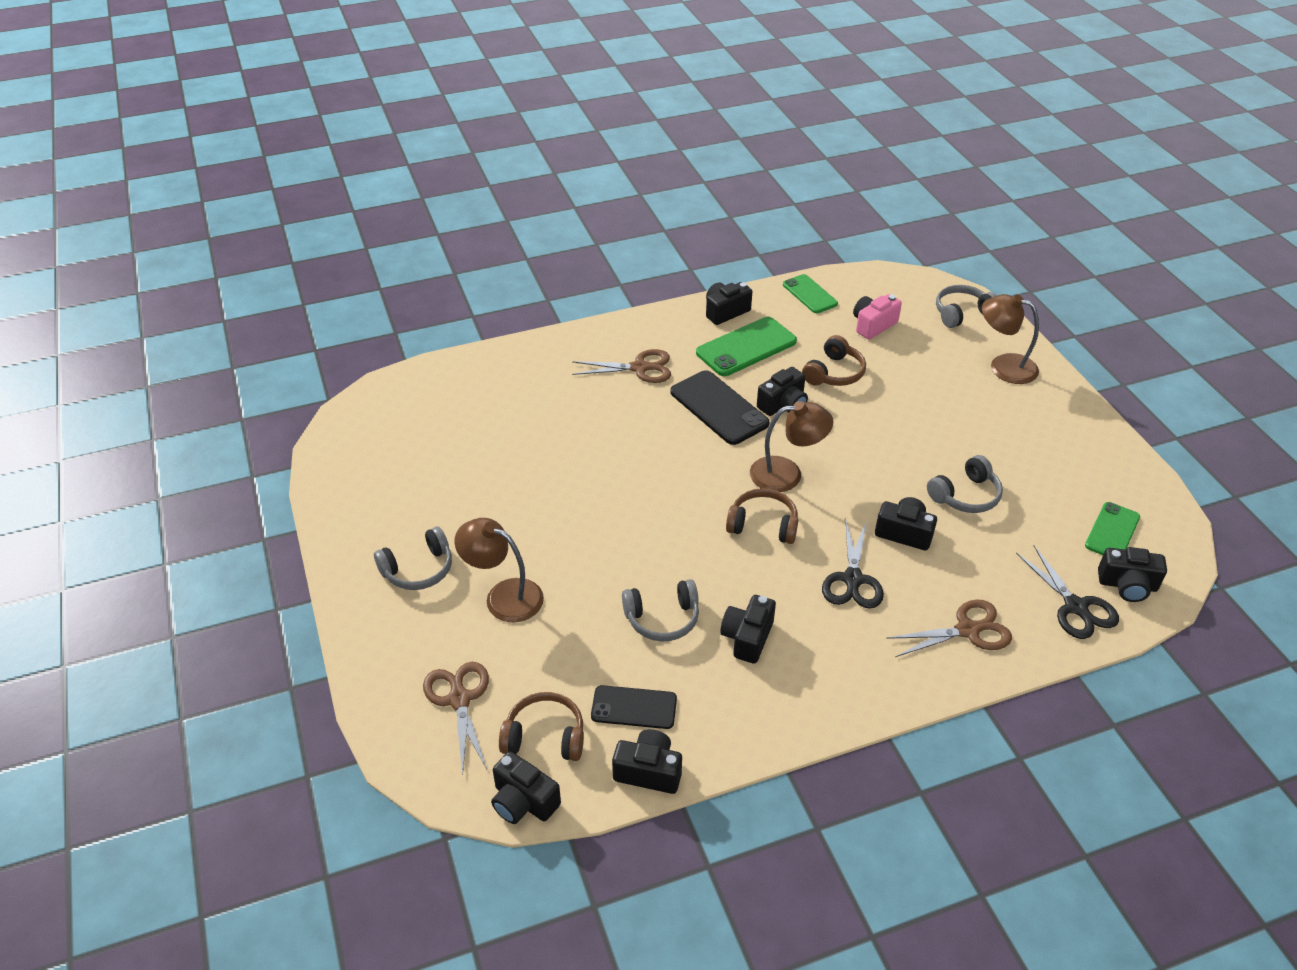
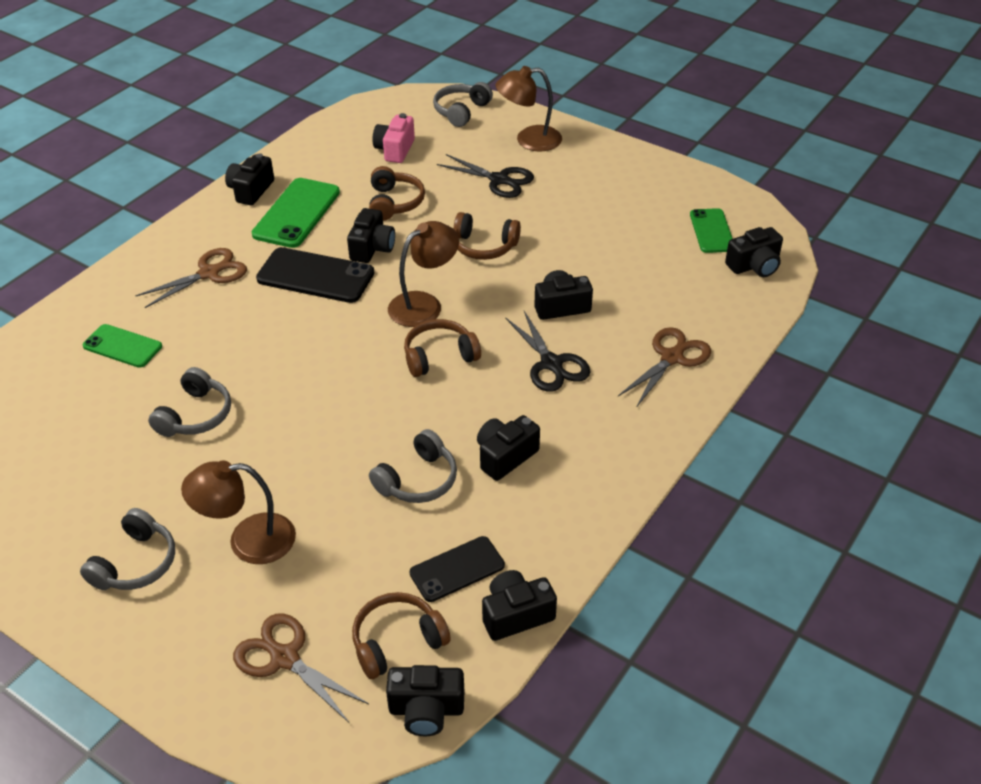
camera: 35 degrees left, 0 degrees up
(747, 638) = (505, 456): black camera -> black camera turned 60 degrees clockwise
(809, 294) = (317, 145): green phone -> green phone (122, 346)
(880, 447) = (484, 246): none -> brown headphones
(965, 496) = (584, 254): grey headphones -> grey headphones (195, 415)
(1075, 607) = (732, 300): black scissors -> black scissors (499, 180)

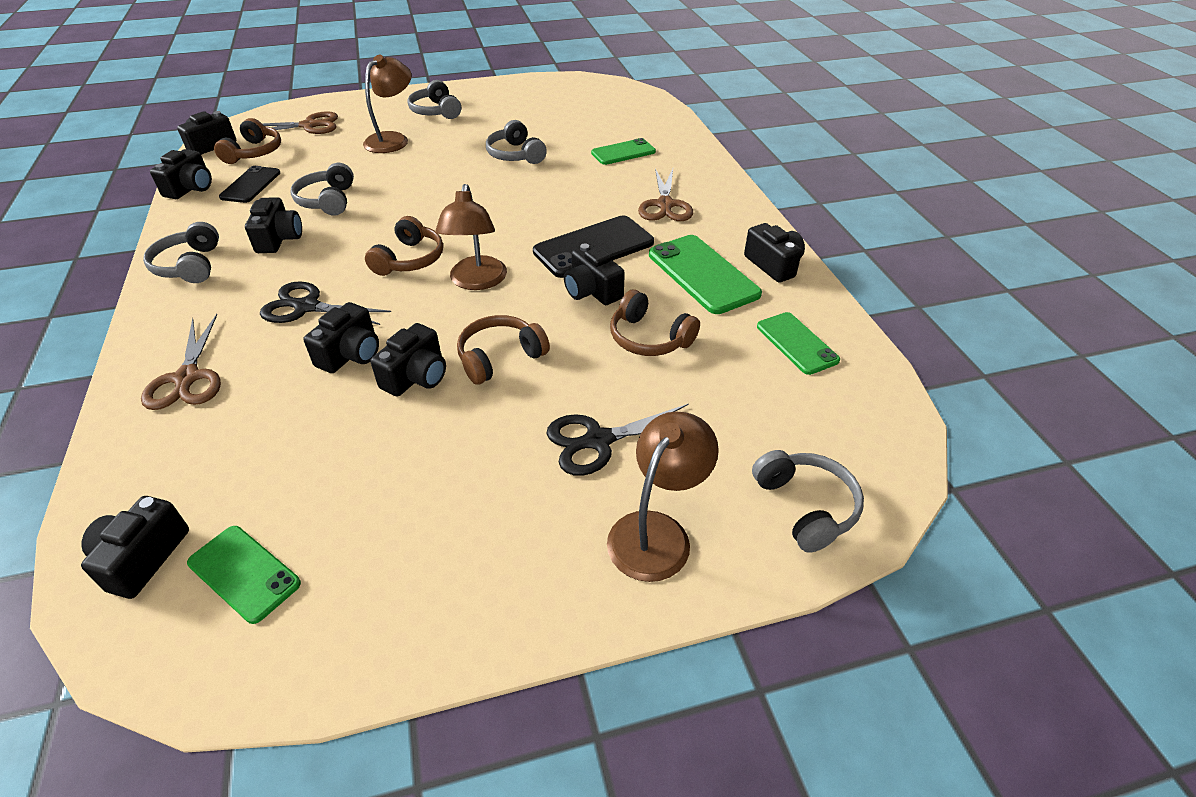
camera: 130 degrees right, 0 degrees up
(335, 153) = (797, 343): none -> green phone
(395, 150) = (759, 390): pink camera -> none
(541, 267) = (416, 376): none -> black camera
(599, 476) = (190, 265): none -> grey headphones

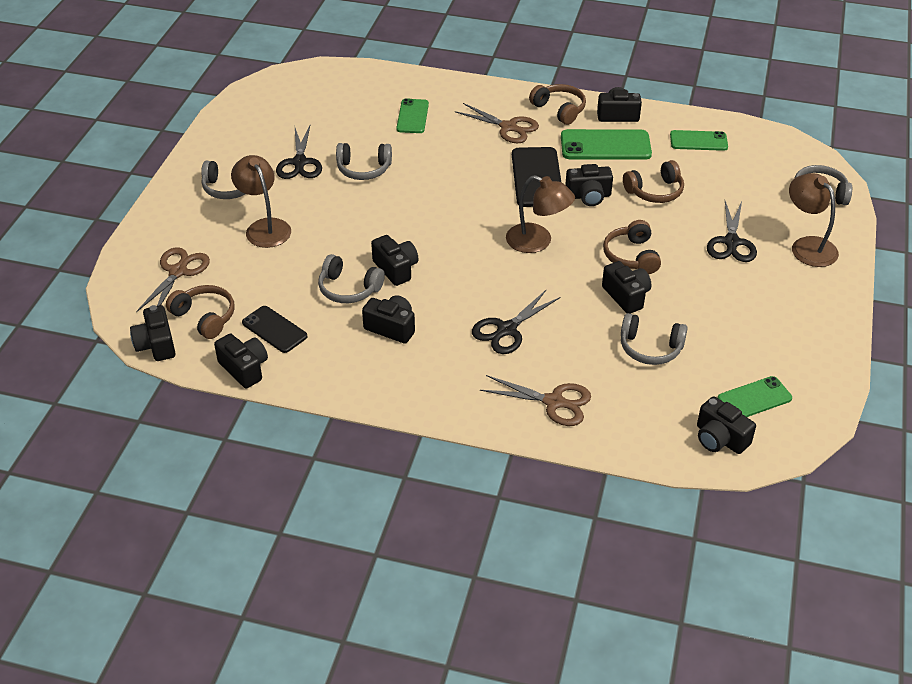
camera: 60 degrees left, 0 degrees up
(190, 265) = (393, 384): grey headphones -> grey headphones (650, 348)
(351, 354) = (581, 319): black camera -> black camera (396, 269)
(409, 259) = (482, 266): brown headphones -> brown headphones (559, 109)
(498, 126) = (299, 162): none -> black scissors

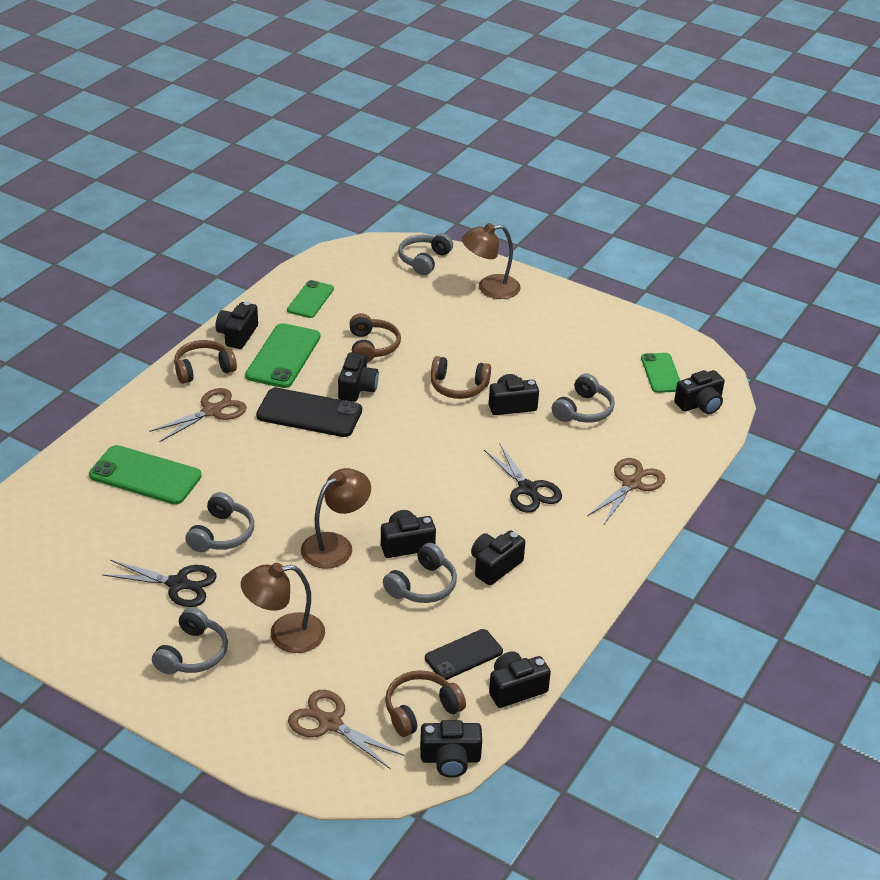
camera: 75 degrees left, 5 degrees down
(412, 116) = (145, 476): green phone -> green phone, size x1.57
(537, 242) = (410, 438): brown lamp -> brown lamp (335, 545)
(731, 242) = (466, 326): black scissors -> none

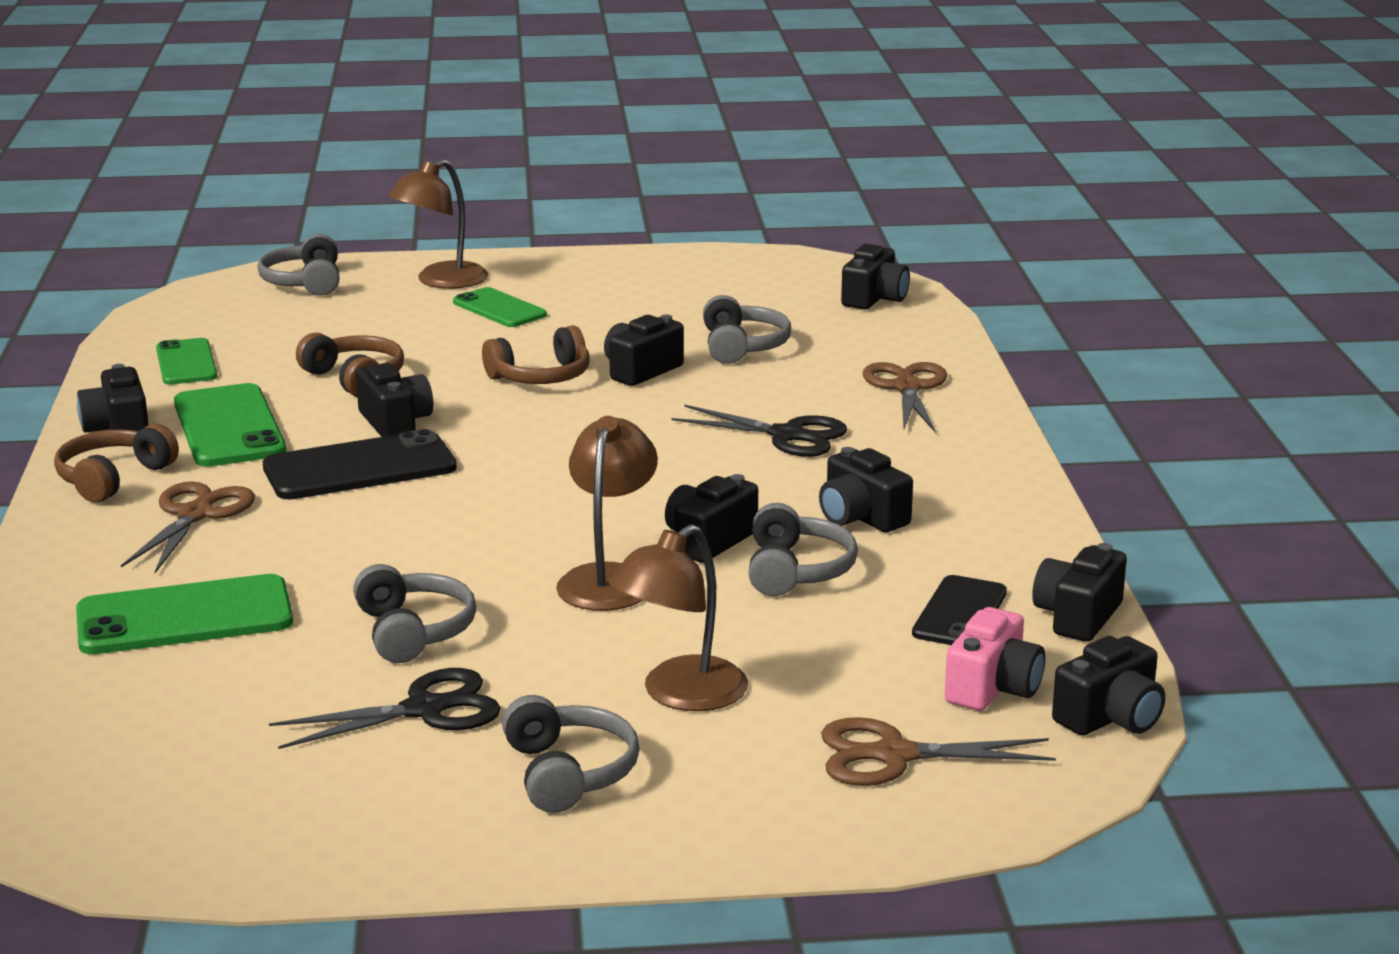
camera: 35 degrees left, 15 degrees down
(420, 710) = (993, 688): brown headphones -> pink camera
(495, 566) = (861, 517): black camera -> black camera turned 45 degrees counterclockwise
(661, 373) = (785, 288): green phone -> green phone (499, 309)

